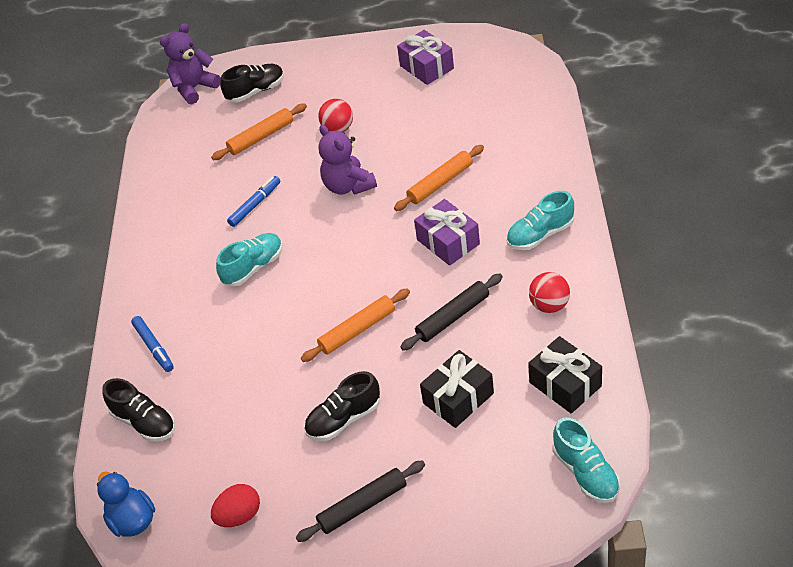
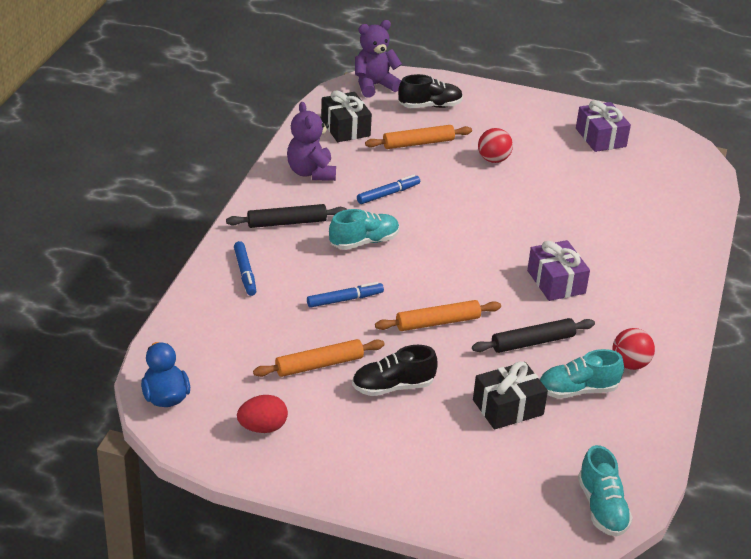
camera: 10 degrees right, 10 degrees down
(144, 422) = (210, 327): black shoe -> none
(260, 339) = (345, 299): none -> blue marker
(348, 186) = (482, 207): purple teddy bear -> purple teddy bear (311, 172)
(362, 505) = (379, 459): black rolling pin -> black rolling pin (287, 222)
(440, 183) = (570, 233): orange rolling pin -> orange rolling pin (319, 365)
(540, 235) = (647, 305): turquoise shoe -> turquoise shoe (577, 390)
(565, 384) = (615, 431): black gift -> black gift (345, 128)

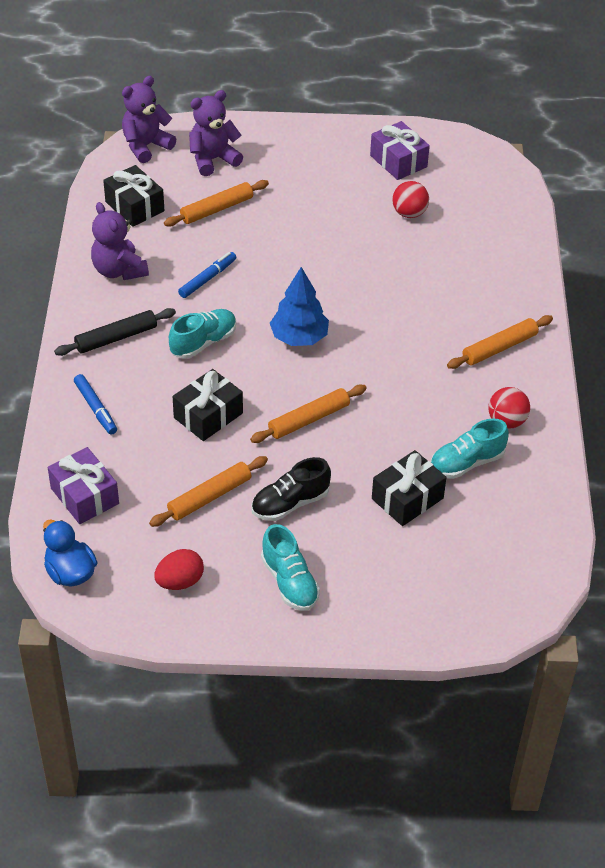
camera: 15 degrees left, 10 degrees up
(345, 299) = (208, 415): blue marker -> black gift
(430, 106) = (213, 159): black shoe -> purple teddy bear
(454, 255) = (299, 337): none -> blue tree
(493, 159) = (300, 212): red ball -> red ball (409, 213)
(533, 342) = (408, 420): black rolling pin -> none
(556, 282) = (408, 345): purple gift -> purple gift (84, 496)
(602, 508) = (528, 584): turquoise shoe -> turquoise shoe (289, 582)
(644, 302) = (499, 348): none -> orange rolling pin

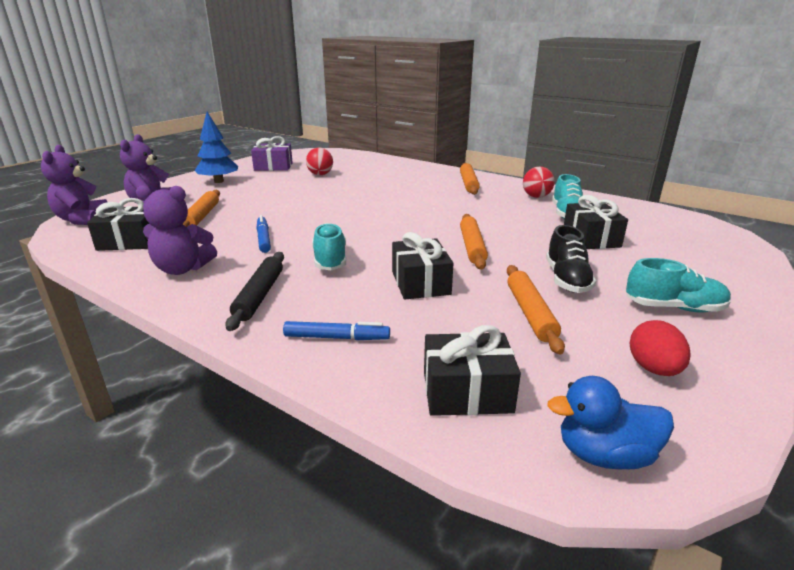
camera: 55 degrees left, 20 degrees down
(84, 496) = (467, 392): purple gift -> black gift
(299, 337) = (379, 227): blue tree -> blue tree (219, 181)

